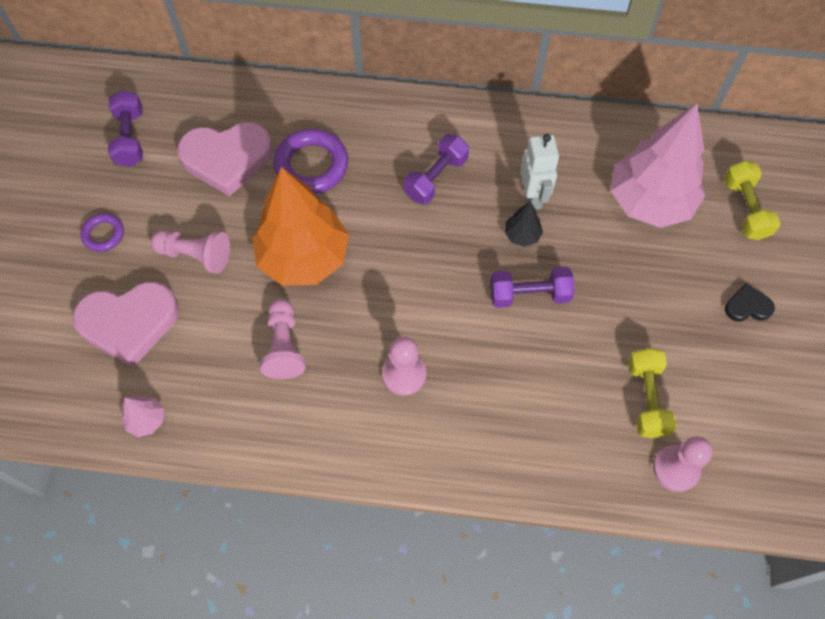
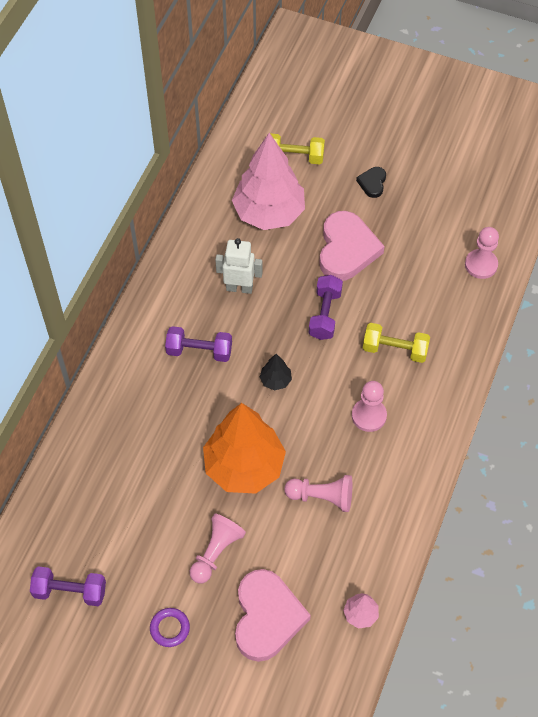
camera: 75 degrees left, 5 degrees down
(227, 159) = (123, 510): pink heart -> pink heart (347, 249)
(311, 165) = (154, 442): purple ring -> none
(436, 178) = (199, 351): purple dumbbell -> purple dumbbell turned 45 degrees counterclockwise
(522, 235) = (272, 305): black tree -> black tree (275, 380)
(646, 399) = (426, 265): yellow dumbbell -> yellow dumbbell (395, 349)

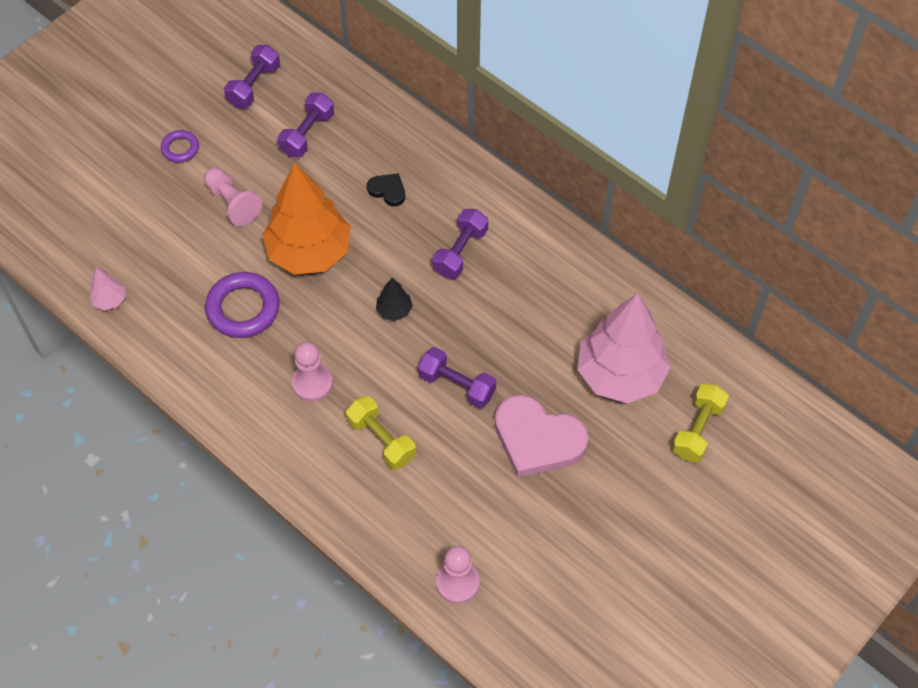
camera: 110 degrees right, 0 degrees up
(114, 518) = (307, 134): none -> purple dumbbell
(239, 288) = (526, 312): white robot -> none
(267, 617) = (149, 224): pink heart -> none
(322, 497) = (243, 308): pink pawn -> purple ring
(372, 183) = (627, 505): black heart -> black heart (388, 191)
(395, 349) = (381, 440): yellow dumbbell -> yellow dumbbell turned 75 degrees counterclockwise

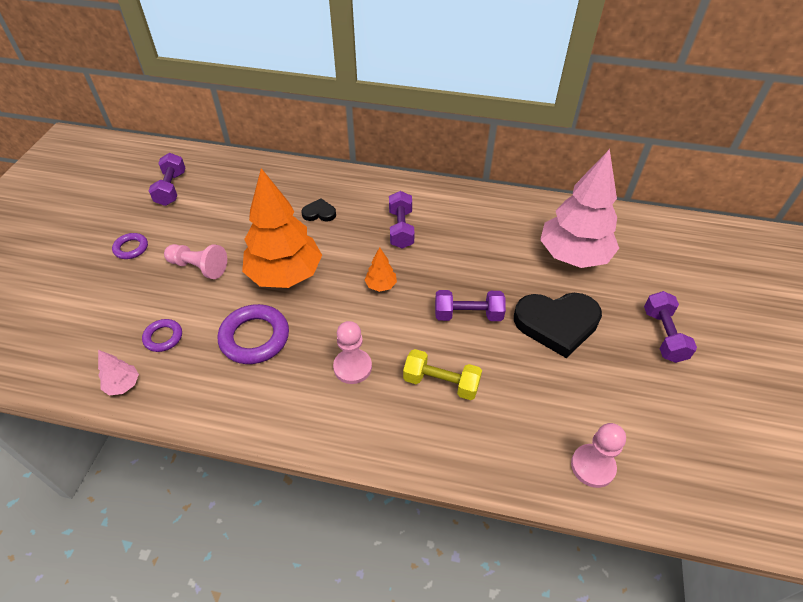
camera: 30 degrees left, 10 degrees down
(164, 267) = (163, 337): none -> purple ring
(307, 134) = (233, 202): purple dumbbell -> purple dumbbell (663, 335)
(394, 310) = (381, 285): black tree -> orange tree
(537, 439) = (557, 324): pink heart -> black heart
(698, 430) = (653, 266): yellow dumbbell -> none

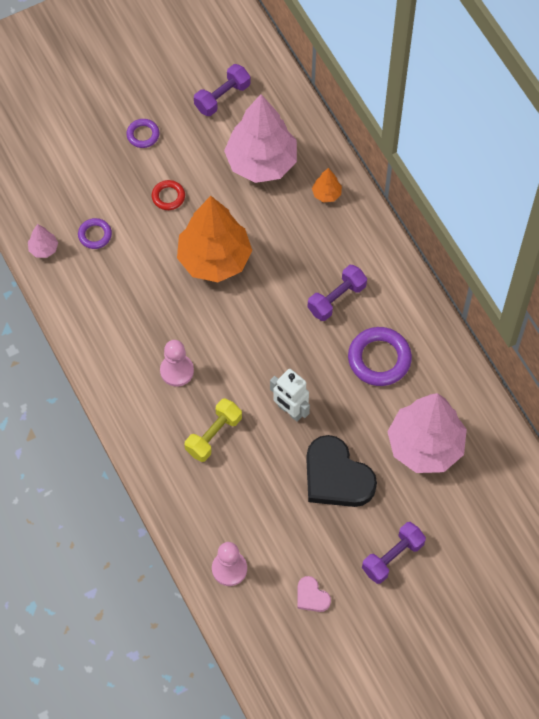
camera: 50 degrees right, 15 degrees up
(199, 267) = (168, 197): pink pawn -> red ring
(247, 200) = (261, 162): none -> pink tree
(254, 337) = (145, 290): purple ring -> purple ring (379, 359)
(319, 213) = (298, 226): black heart -> none
(381, 285) = (264, 331): orange tree -> orange tree (326, 194)
(441, 383) = (213, 435): yellow dumbbell -> yellow dumbbell turned 60 degrees clockwise
(468, 315) = (290, 410): purple dumbbell -> white robot
(668, 418) = (311, 596): none -> pink heart

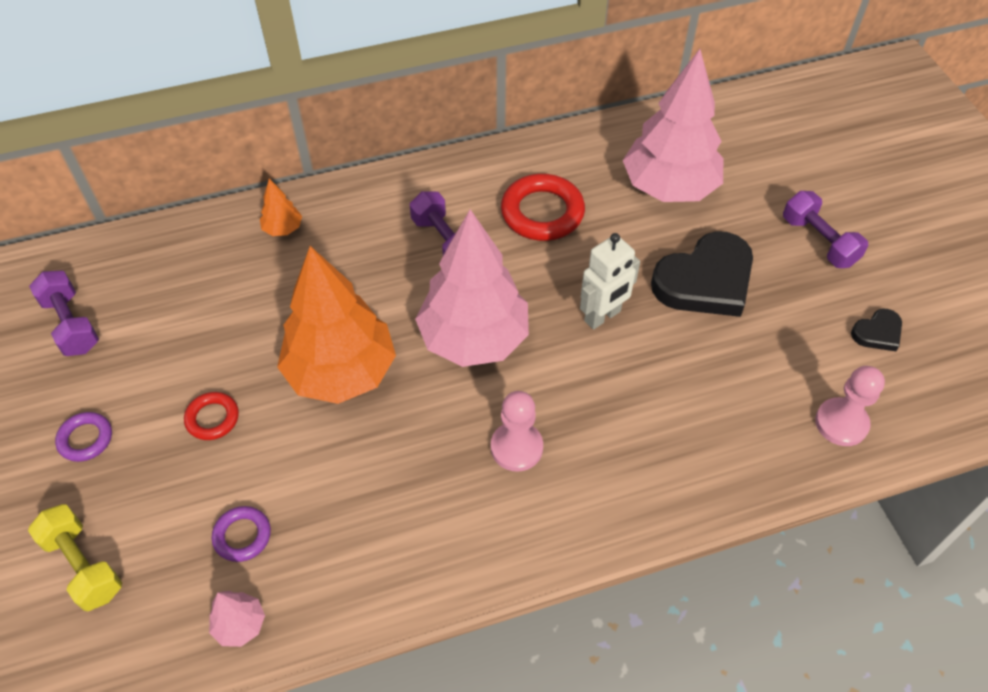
camera: 80 degrees left, 10 degrees down
(213, 435) = (630, 413): yellow dumbbell -> yellow dumbbell (83, 565)
(261, 162) = (203, 293): pink tree -> pink tree (473, 339)
(311, 596) = (877, 333): pink heart -> black heart
(379, 359) = (542, 212): purple ring -> red ring

